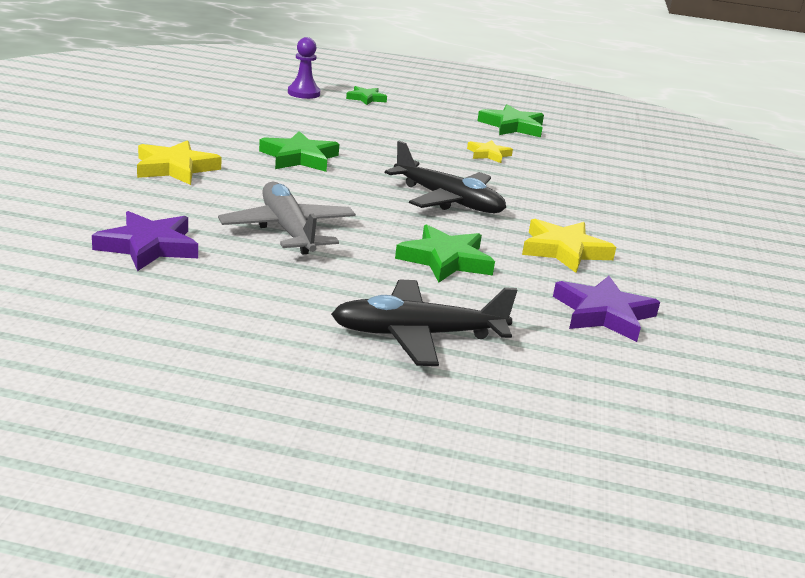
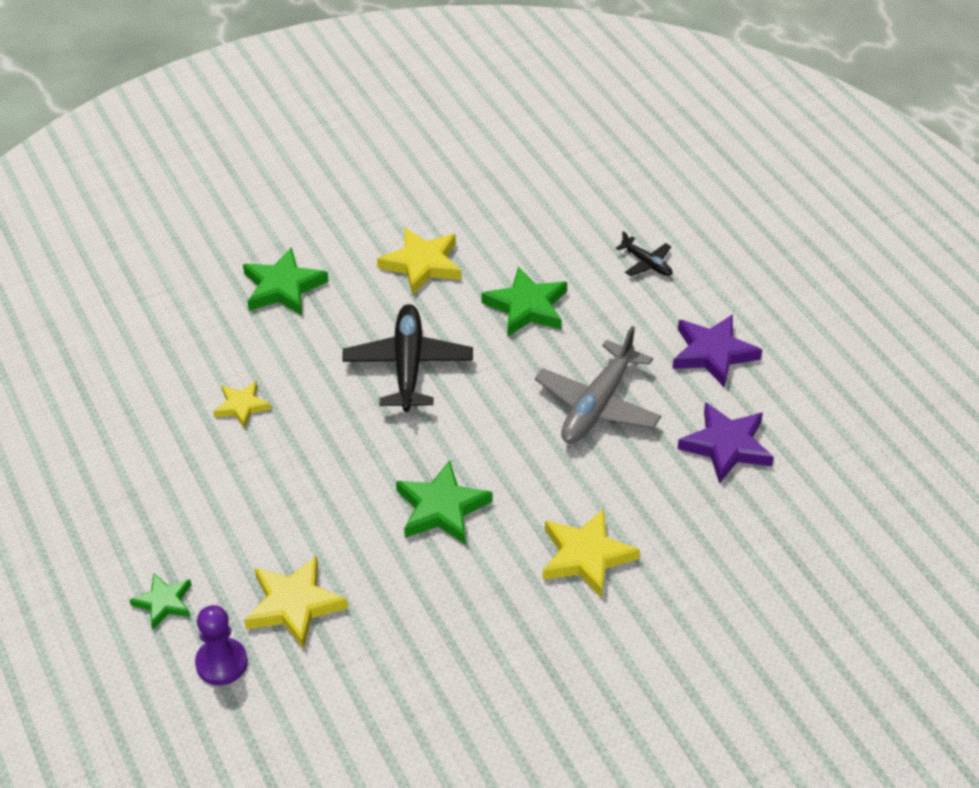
camera: 125 degrees left, 20 degrees up
(307, 112) = (294, 605): none -> yellow star
(418, 335) = (646, 263): black plane -> black plane, size x0.50
(512, 126) = (110, 439): green star -> green star (283, 287)
(603, 314) = (503, 209): purple star -> purple star (713, 353)

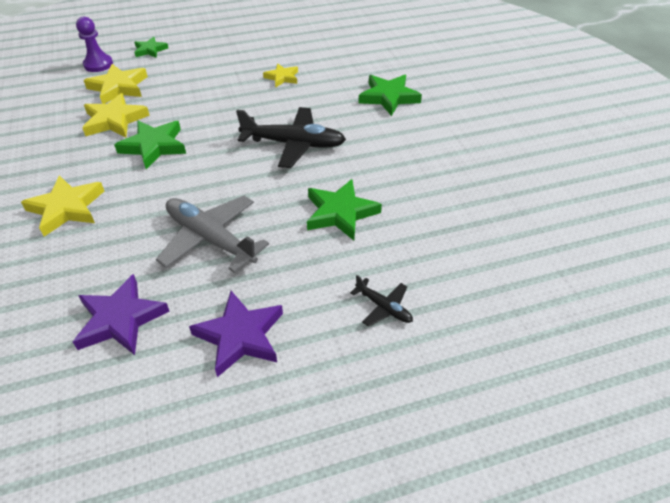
camera: 100 degrees right, 0 degrees up
(422, 264) = (403, 161): yellow star -> yellow star (114, 120)
(646, 263) = (383, 307): black plane -> black plane turned 105 degrees counterclockwise

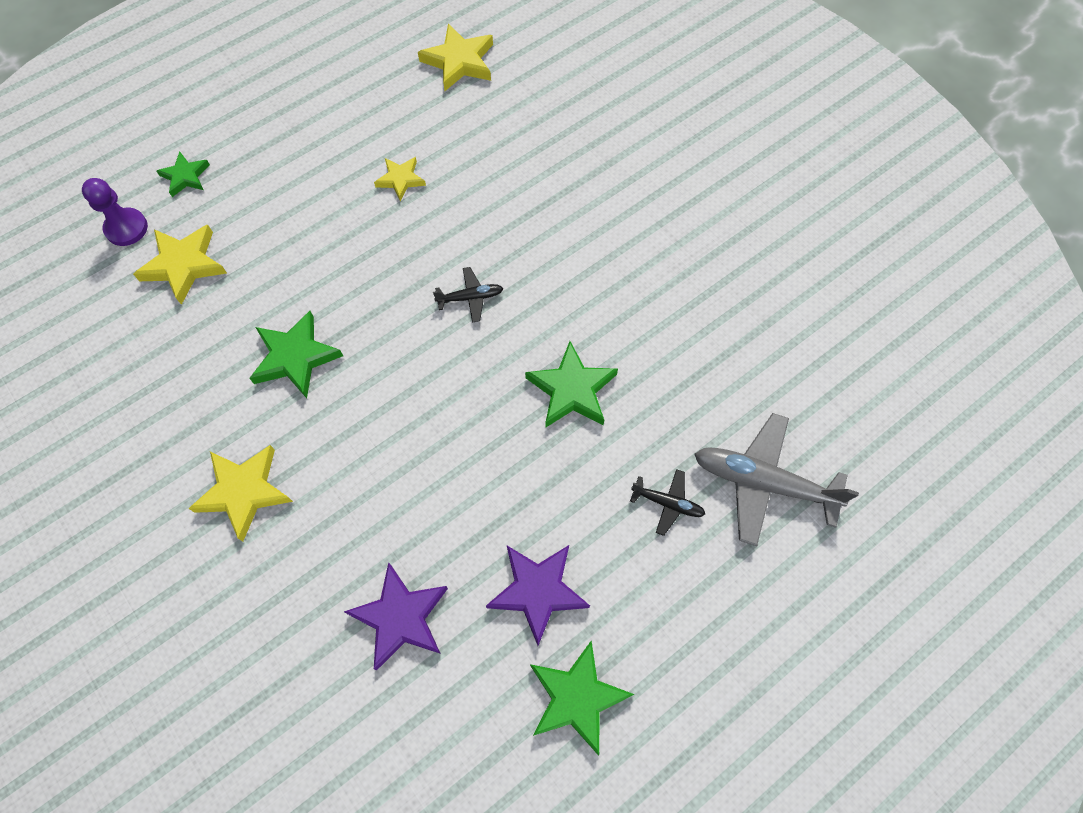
camera: 20 degrees left, 20 degrees up
(114, 120) = (216, 328): yellow star -> yellow star (459, 62)
(210, 239) = (442, 477): grey plane -> grey plane (763, 482)
(293, 144) = (470, 298): black plane -> black plane, size x0.50
(388, 97) = (554, 177): green star -> green star (576, 698)

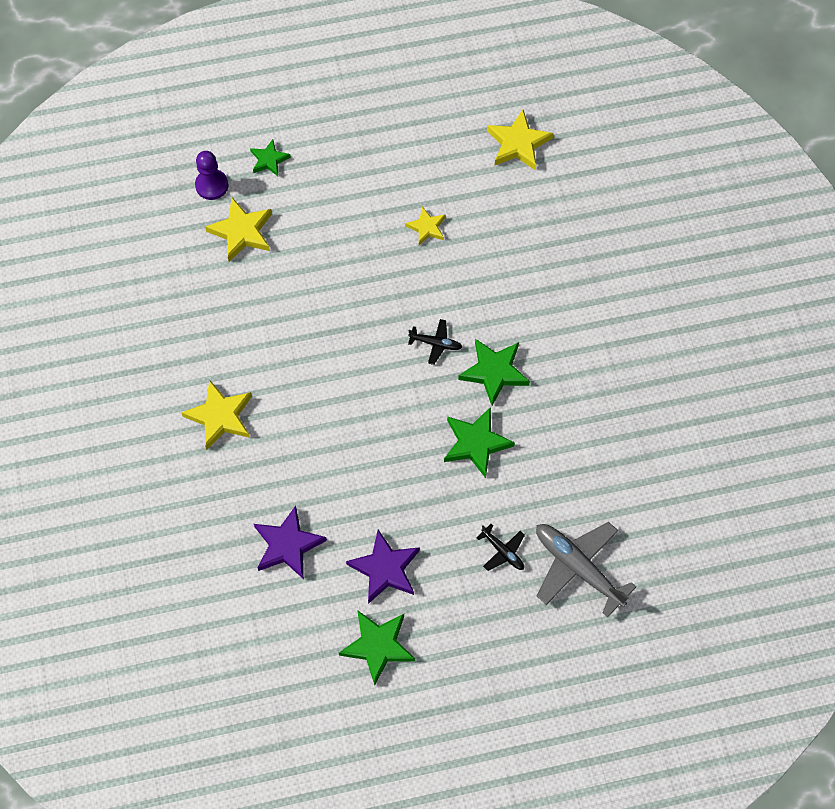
camera: 25 degrees right, 0 degrees up
(295, 357) = (292, 336): green star -> green star (494, 372)

